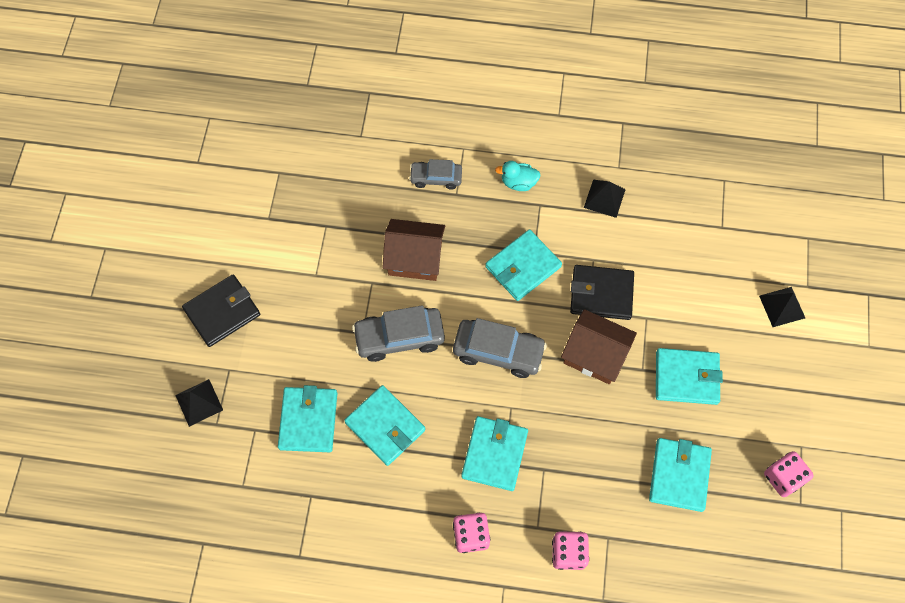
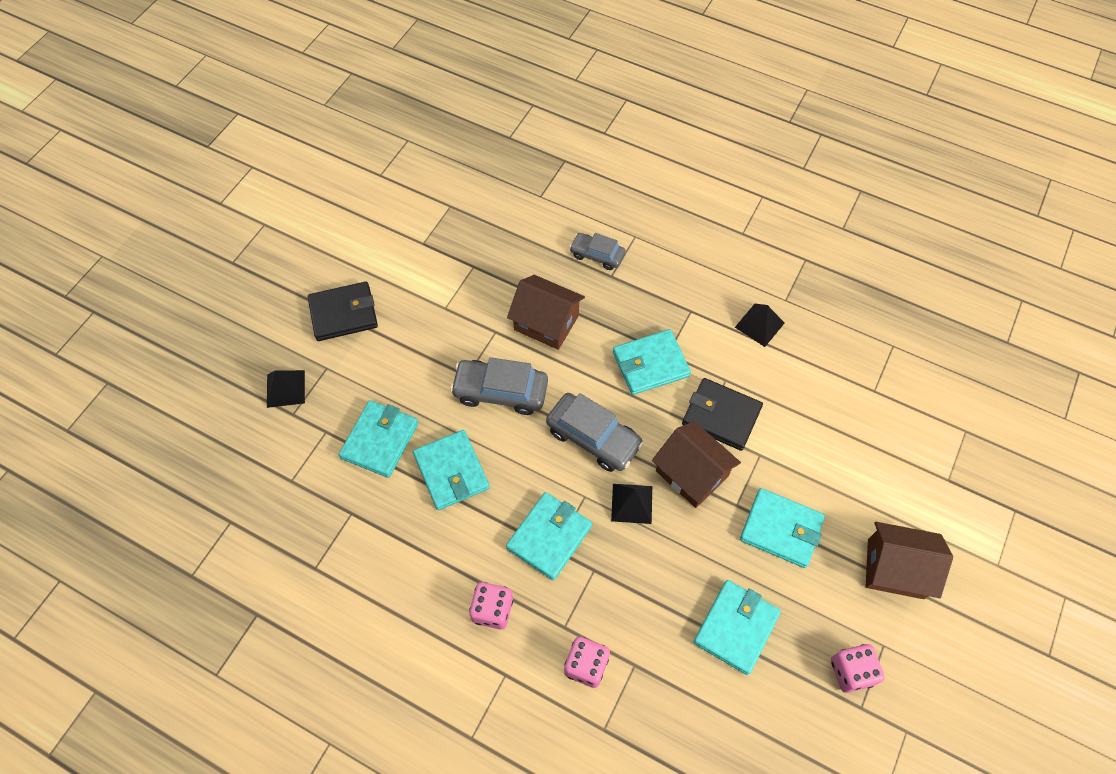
camera: 20 degrees right, 5 degrees down
(518, 183) = (677, 284): turquoise duck -> none
(782, 307) = (912, 491): black pyramid -> black pyramid (631, 503)
(790, 378) = (895, 568): none -> brown house

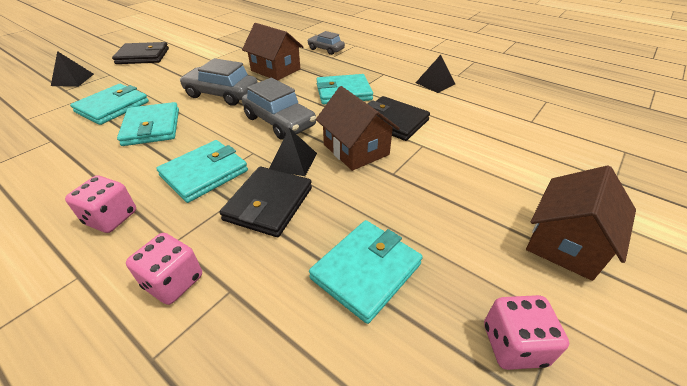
camera: 10 degrees right, 20 degrees down
(629, 567) = (269, 204): none -> black wallet
(781, 529) = (435, 195): turquoise wallet -> none
(895, 568) = (566, 243): brown house -> brown house turned 75 degrees counterclockwise

